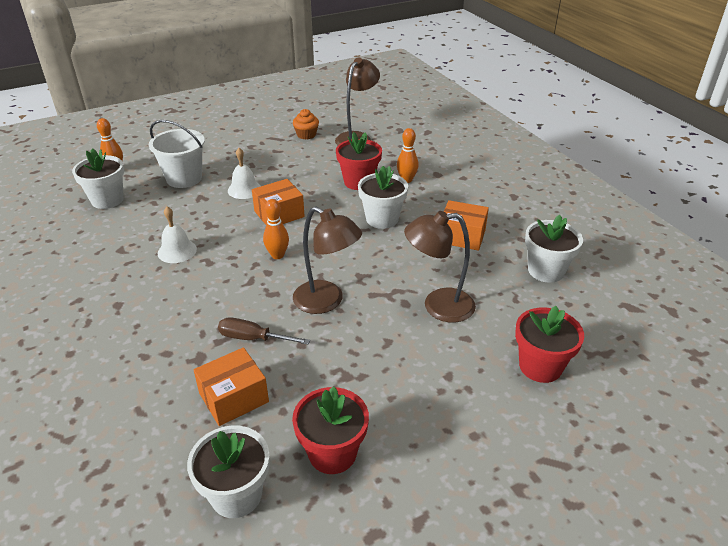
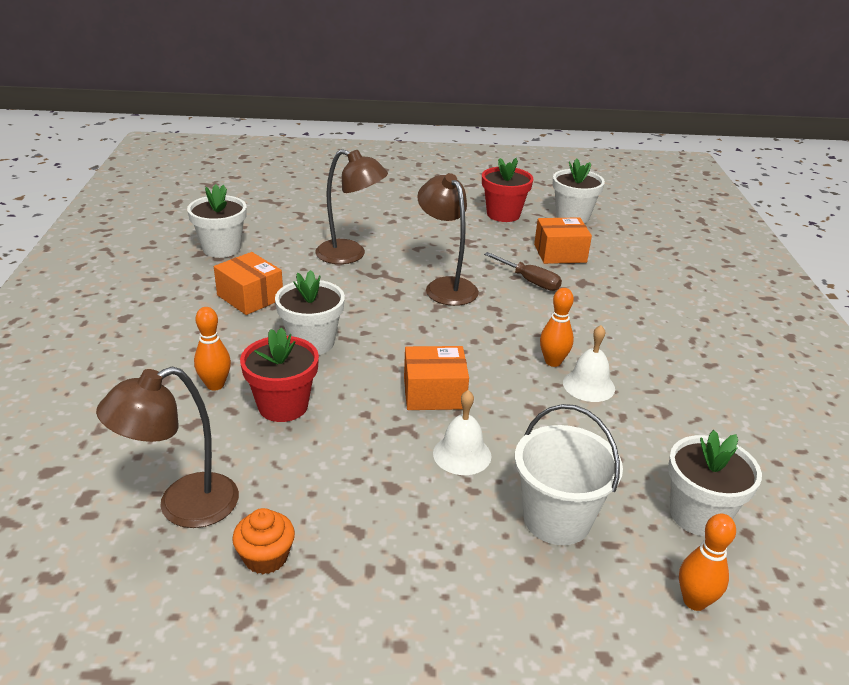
camera: 155 degrees left, 5 degrees down
(277, 255) = (468, 341): orange bowling pin -> orange bowling pin (553, 362)
(540, 366) = (322, 207): red flower pot -> none

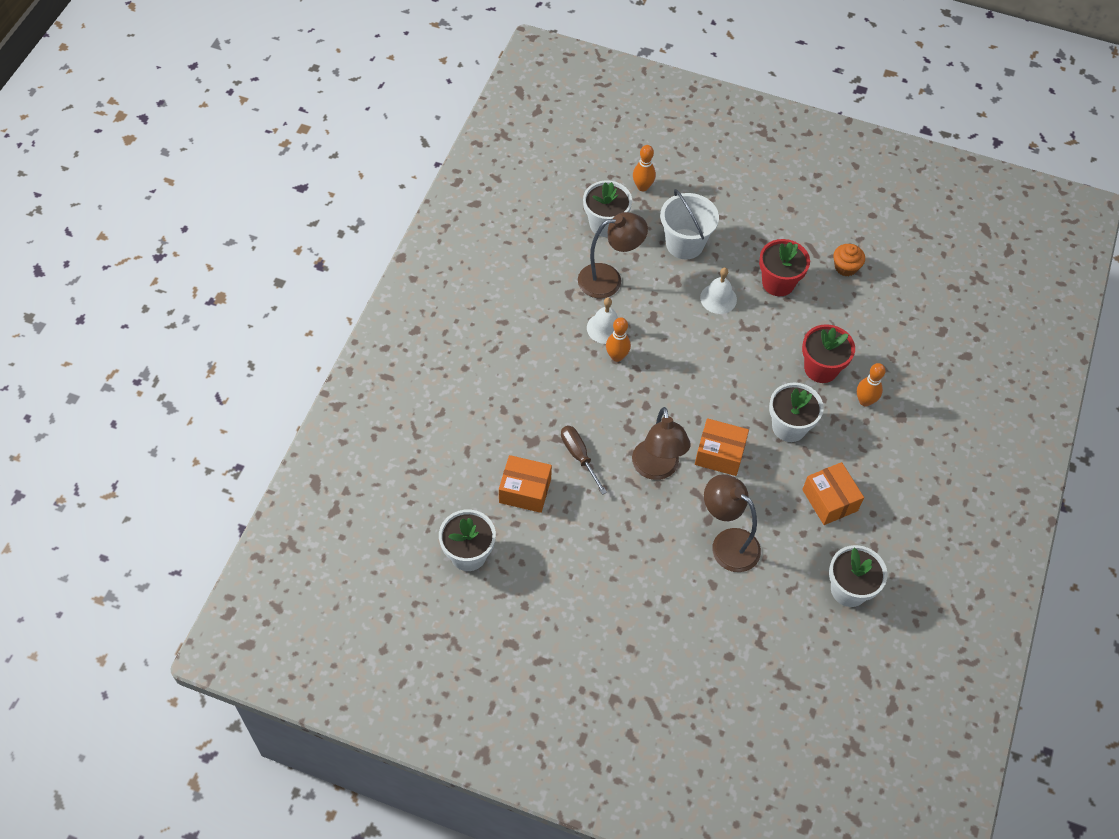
camera: 160 degrees left, 25 degrees up
(183, 507) = (888, 309): brown lamp -> brown lamp (609, 279)
(434, 393) = (716, 351): orange box -> orange box (719, 454)
(503, 214) = (540, 579): red flower pot -> red flower pot (778, 283)

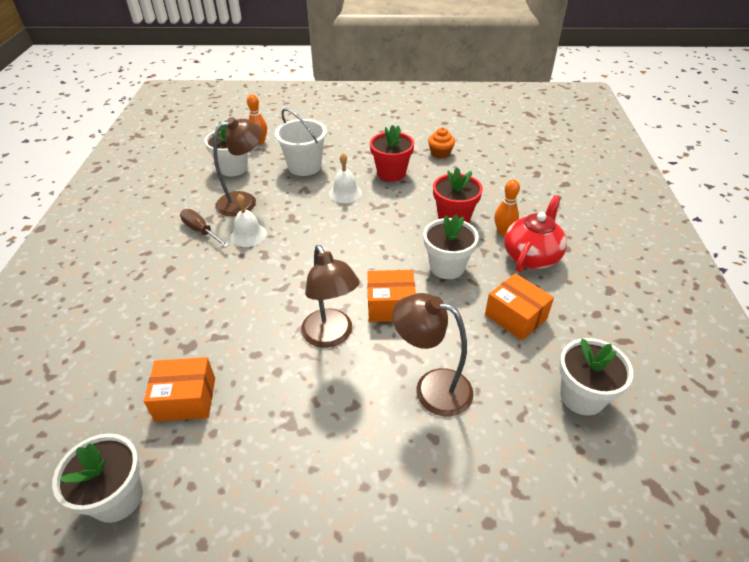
camera: 15 degrees left, 15 degrees down
(579, 456) = (243, 347): brown screwdriver -> brown screwdriver (201, 231)
(617, 356) = (264, 253): orange bowling pin -> none
(878, 440) = (531, 256): none -> red teapot

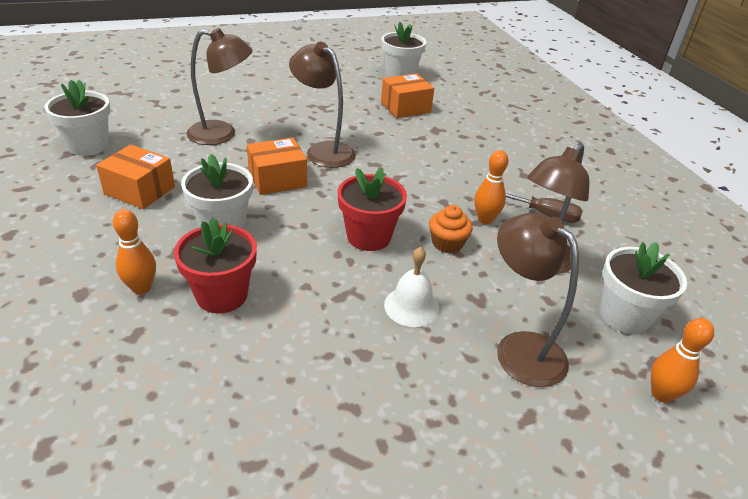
camera: 155 degrees right, 5 degrees down
(248, 235) = (485, 219): white bell -> orange bowling pin
(304, 166) = (520, 348): white bucket -> brown lamp
(391, 173) = (357, 370): red flower pot -> red flower pot (368, 237)
(440, 153) = (274, 461): orange cupcake -> orange cupcake (447, 243)
(531, 256) = (104, 258): red teapot -> none

